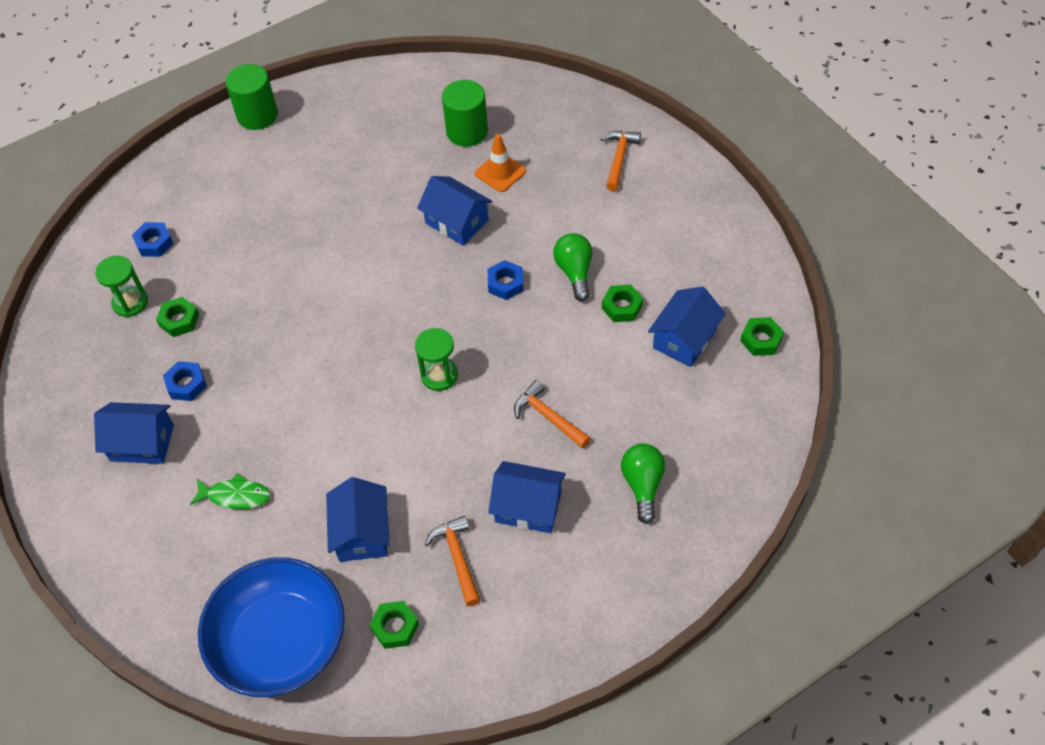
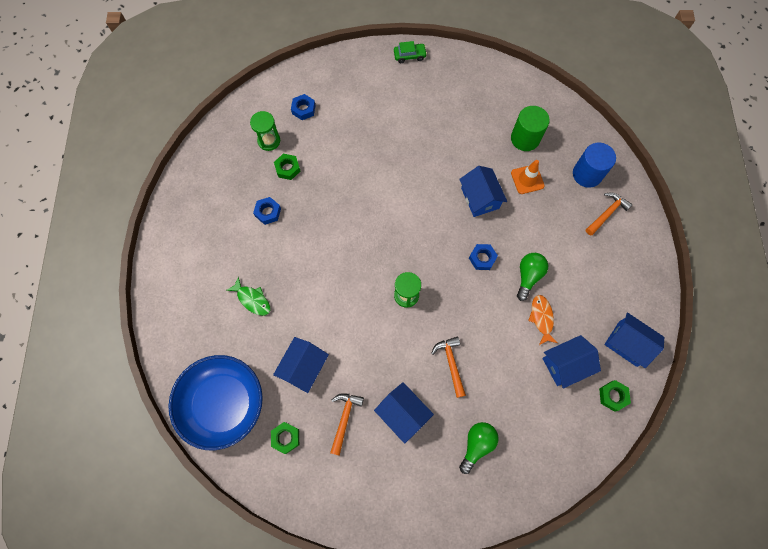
camera: 30 degrees right, 15 degrees up
(142, 443) = (224, 234): blue house -> blue house (627, 343)
(257, 115) = (409, 56): green cylinder -> green car
(567, 131) = (587, 174): none -> blue cylinder
(622, 307) = (541, 318): green nut -> orange fish

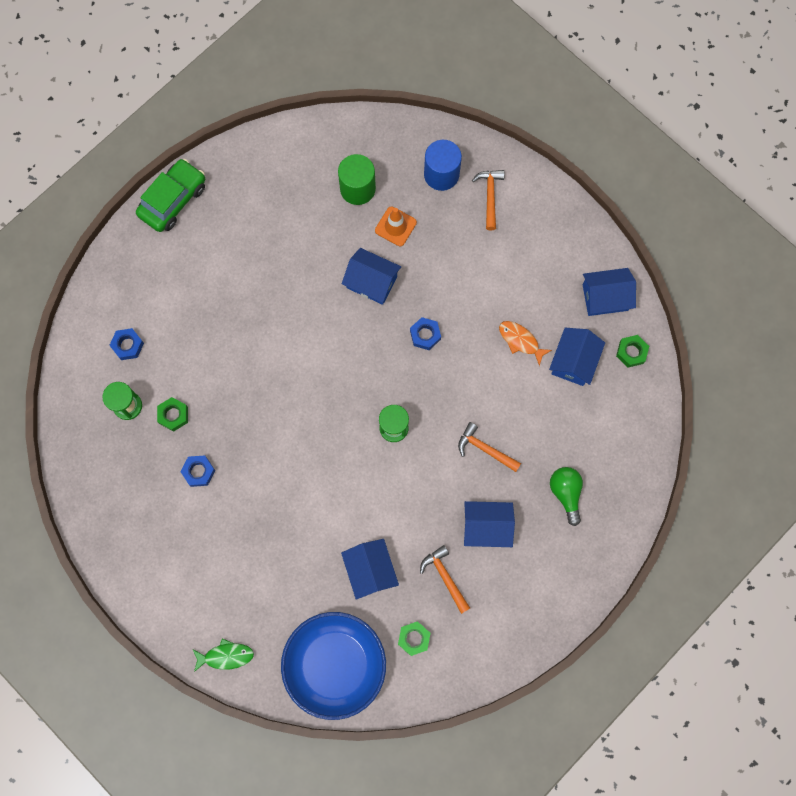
camera: 45 degrees left, 5 degrees up
(252, 299) = (267, 559): green fish -> green fish (226, 656)
(409, 56) = (173, 200): green car -> green car, size x1.83
(528, 276) = (477, 315): green light bulb -> none

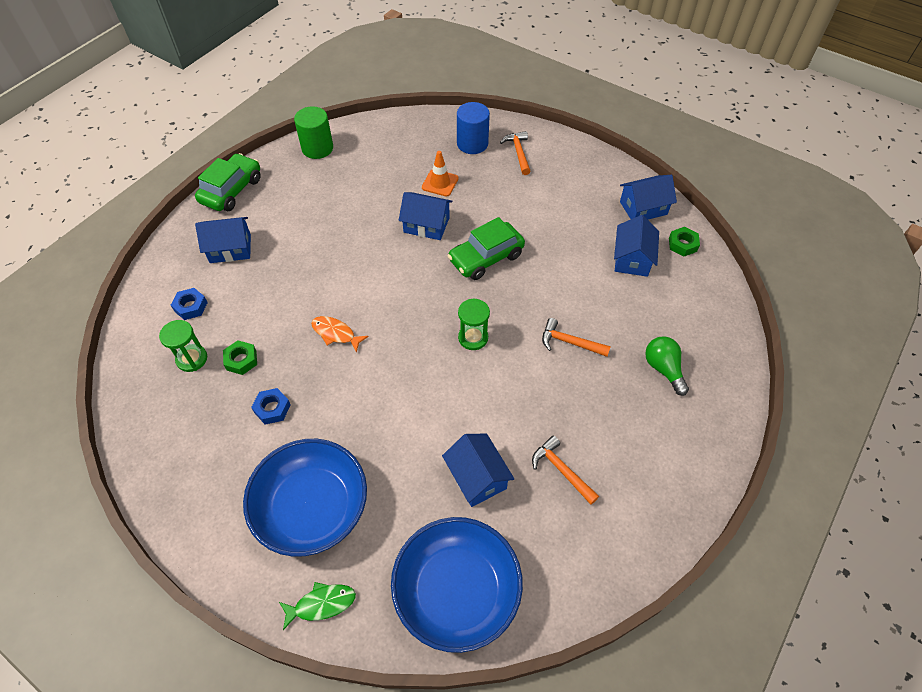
camera: 10 degrees left, 20 degrees down
(225, 573) = (312, 507): none -> blue bowl
(357, 189) = (400, 162): green cylinder -> green cylinder (317, 148)
(414, 638) = (543, 543): green nut -> none
(425, 335) = (486, 258): blue nut -> green car
(486, 526) = (592, 413): blue house -> blue house (230, 248)
(520, 341) = (577, 250): orange fish -> orange fish (336, 333)

